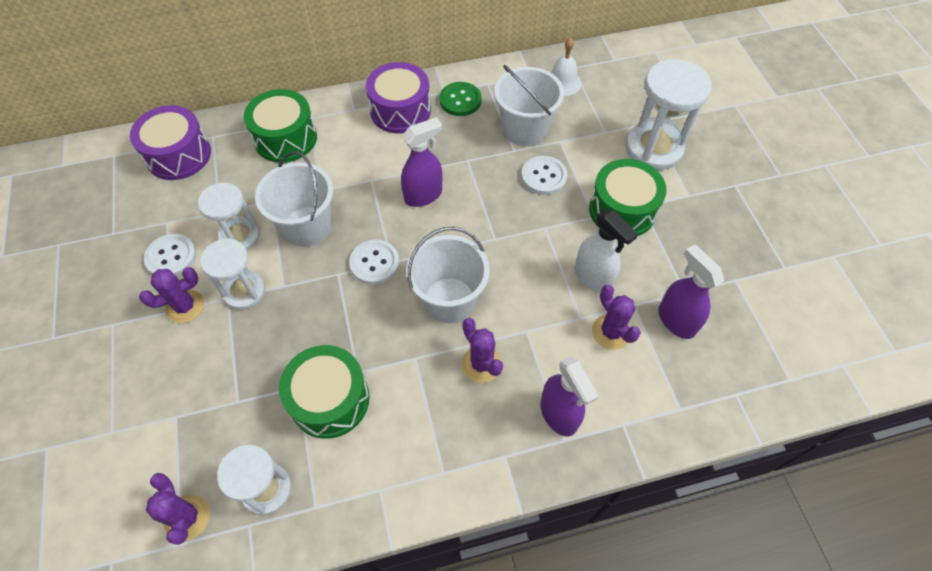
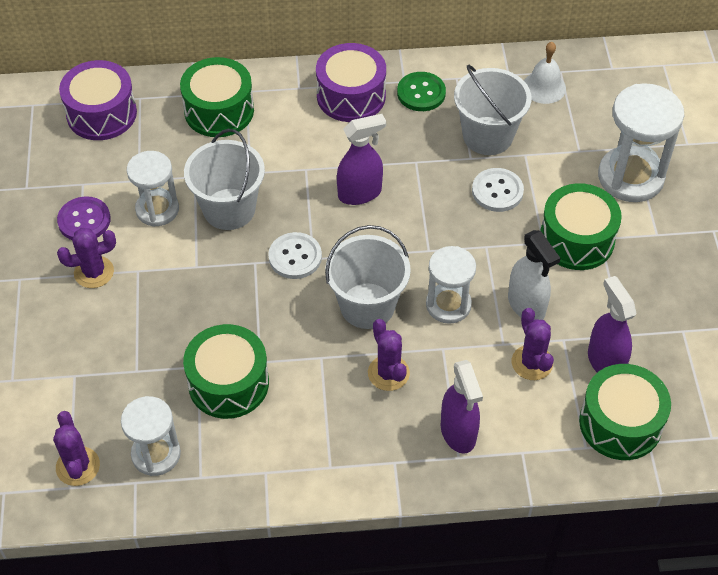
camera: 10 degrees right, 5 degrees down
(171, 257) = (84, 220): white button -> purple button
(244, 291) = (155, 266): white hourglass -> white hourglass (448, 305)
(705, 379) = (620, 423): none -> green drum

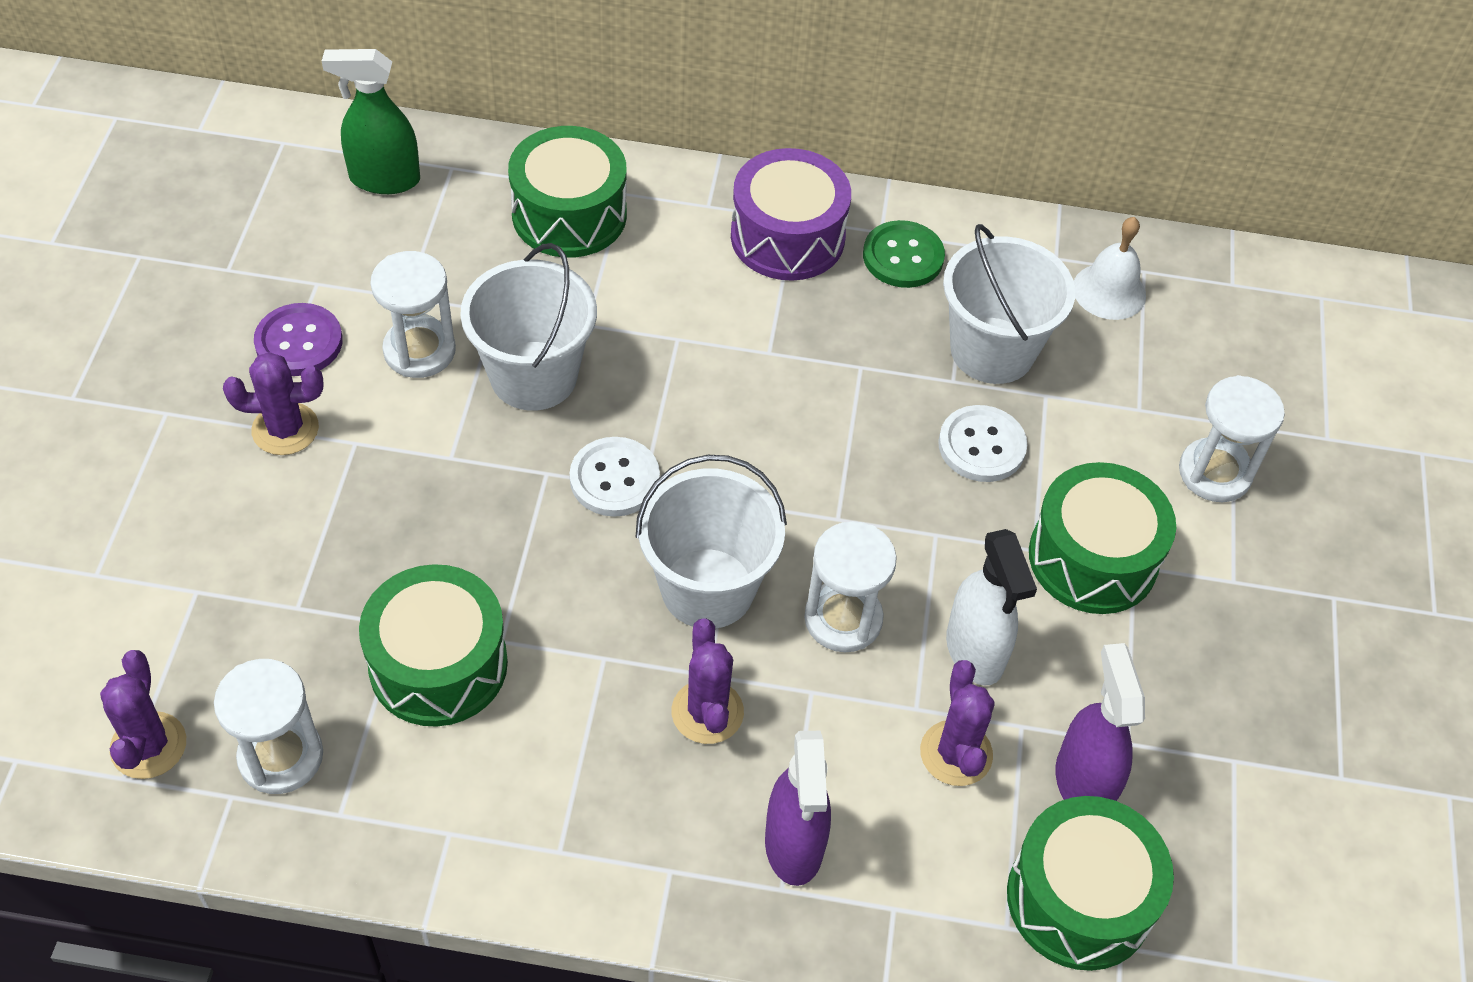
camera: 10 degrees right, 0 degrees up
(101, 114) = (384, 179): purple drum -> green spray bottle
(360, 193) = (753, 398): purple spray bottle -> none
(630, 177) = (1214, 473): white hourglass -> white hourglass, size x0.64

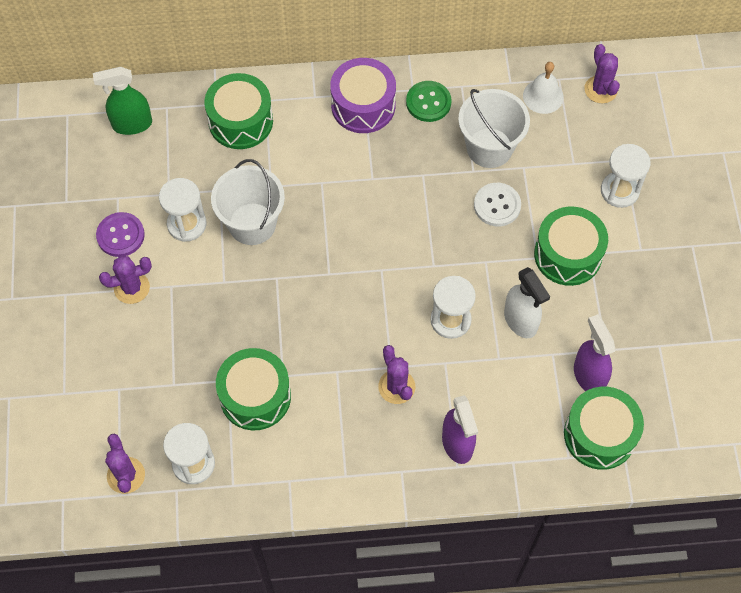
camera: 10 degrees left, 10 degrees up
(614, 479) = (313, 272): white button -> none
(707, 588) = (378, 321): white bucket -> none
(956, 753) = (524, 377): purple cactus -> purple cactus (600, 89)

